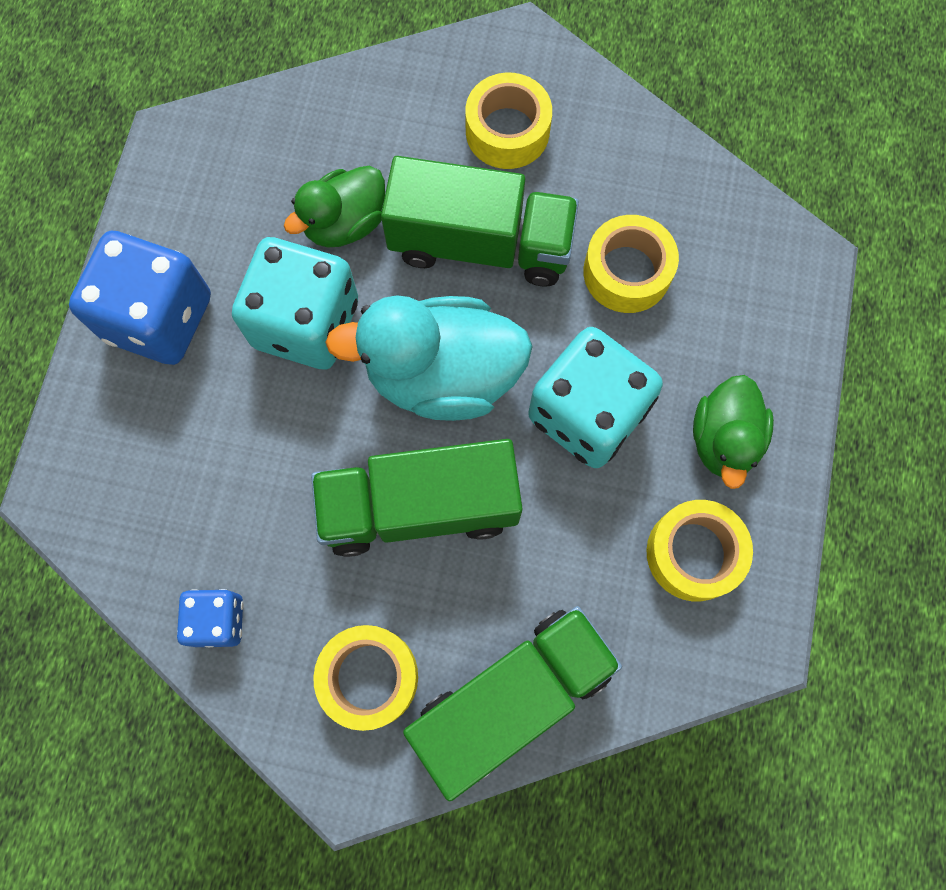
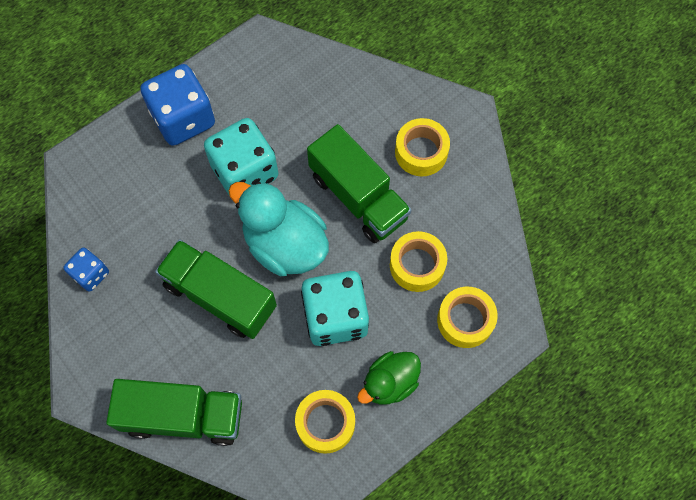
camera: 40 degrees right, 5 degrees down
(345, 223) = (304, 138): green duck -> none
(369, 677) = (131, 353): yellow tape -> yellow tape (465, 320)

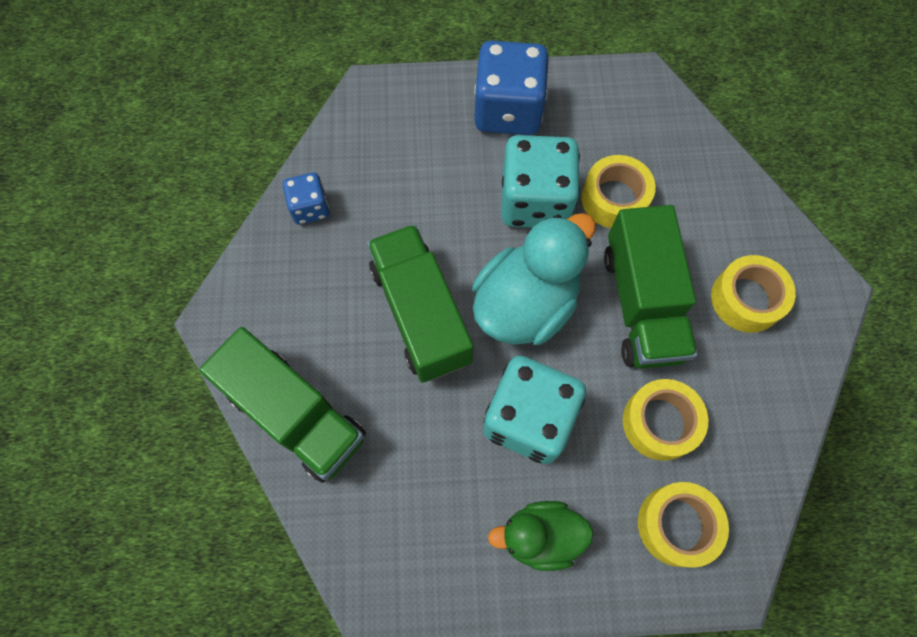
camera: 35 degrees right, 0 degrees up
(285, 244) = (525, 303): turquoise duck -> turquoise duck turned 60 degrees clockwise
(325, 423) = (437, 531): yellow tape -> yellow tape (614, 199)

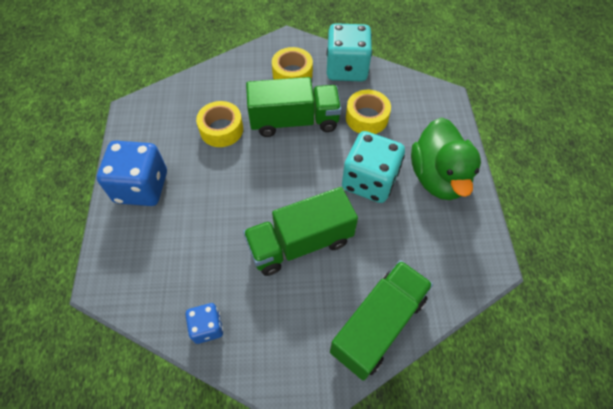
camera: 90 degrees left, 10 degrees down
(525, 303) = (293, 180): turquoise duck -> none
(535, 201) = (218, 173): turquoise dice -> turquoise dice (346, 69)
(540, 536) = (438, 177): green duck -> green duck, size x1.62
(677, 525) = (422, 115): yellow tape -> none

